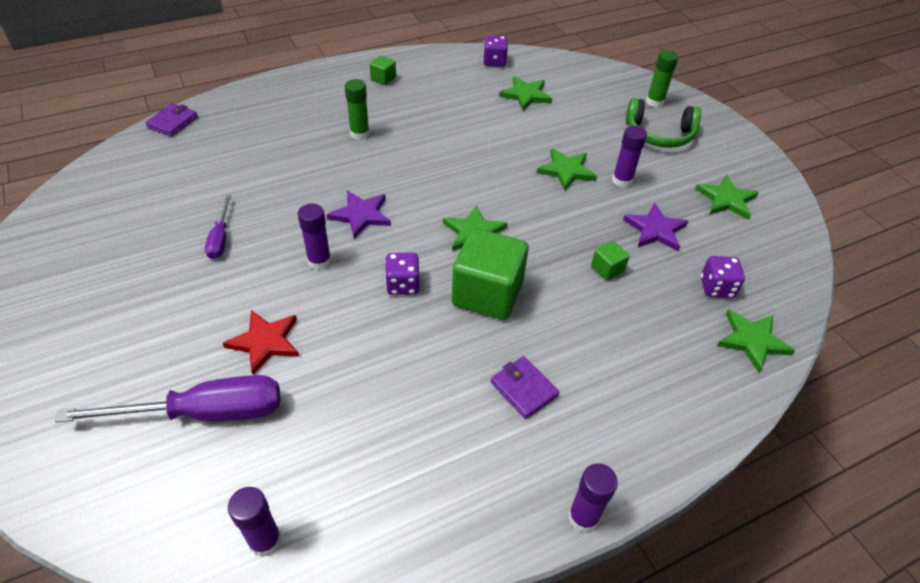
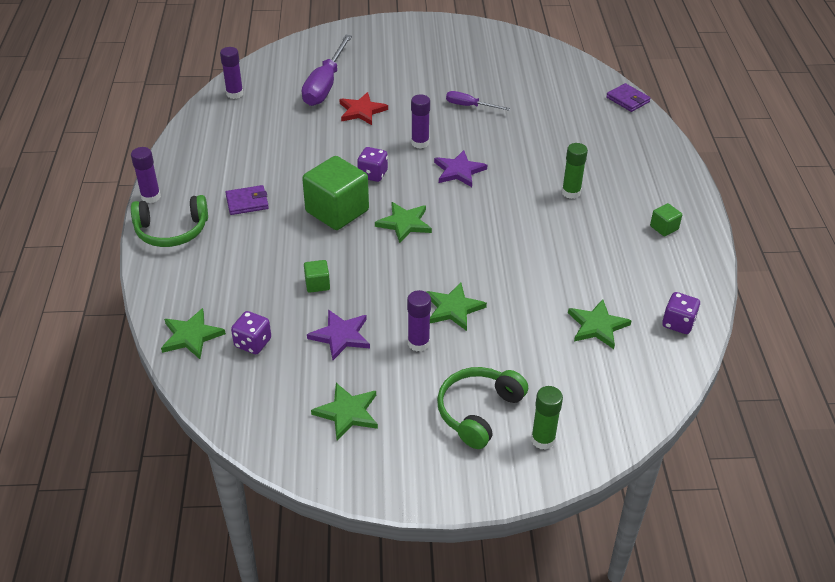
camera: 115 degrees right, 5 degrees down
(627, 448) = (172, 231): none -> green headphones

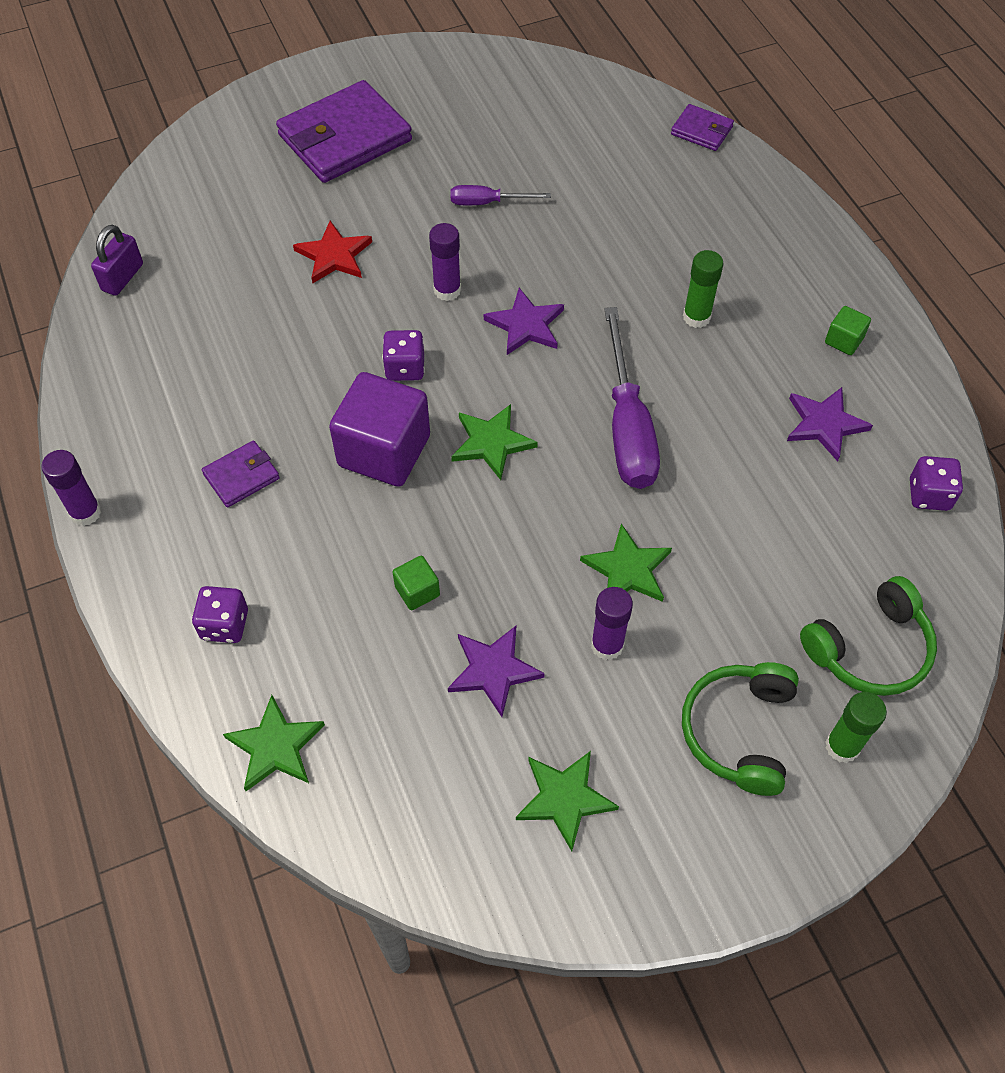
camera: 20 degrees left, 15 degrees up
(172, 231) = (150, 565): green headphones -> green headphones (870, 649)
(235, 94) = (122, 277): purple glue stick -> purple padlock
(253, 343) = (373, 727): purple dice -> purple dice (225, 625)
(325, 85) = (256, 222): purple screwdriver -> purple screwdriver (627, 427)
(337, 211) = (384, 451): green cube -> purple cube
(400, 57) = (345, 138): none -> purple wallet
(597, 326) = (829, 534): green star -> none
(626, 268) = (824, 424): none -> purple star

